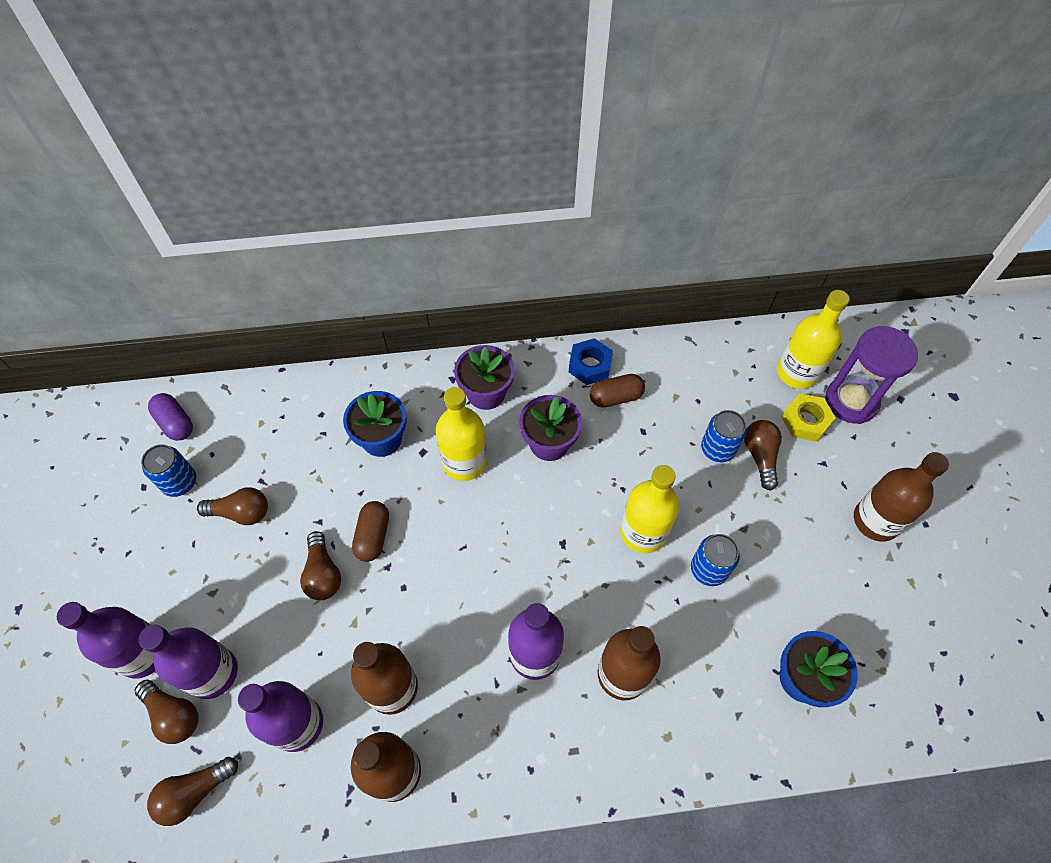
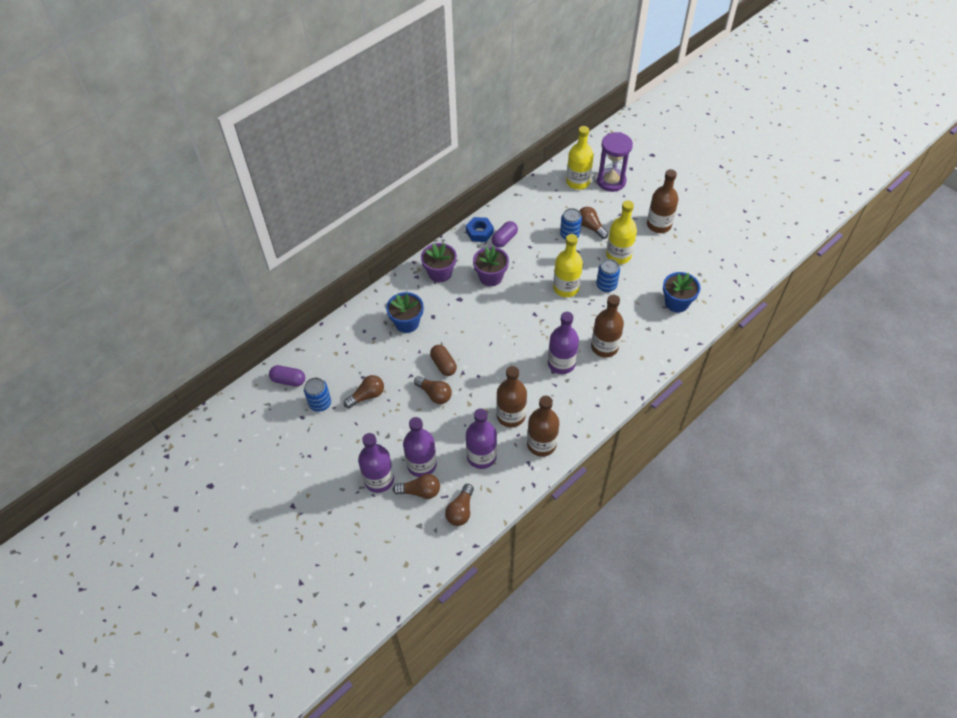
camera: 35 degrees left, 5 degrees down
(464, 462) = (457, 308): yellow bottle -> yellow bottle (618, 255)
(615, 397) = (504, 239): brown capsule -> purple capsule
(805, 421) = (598, 201): yellow nut -> none

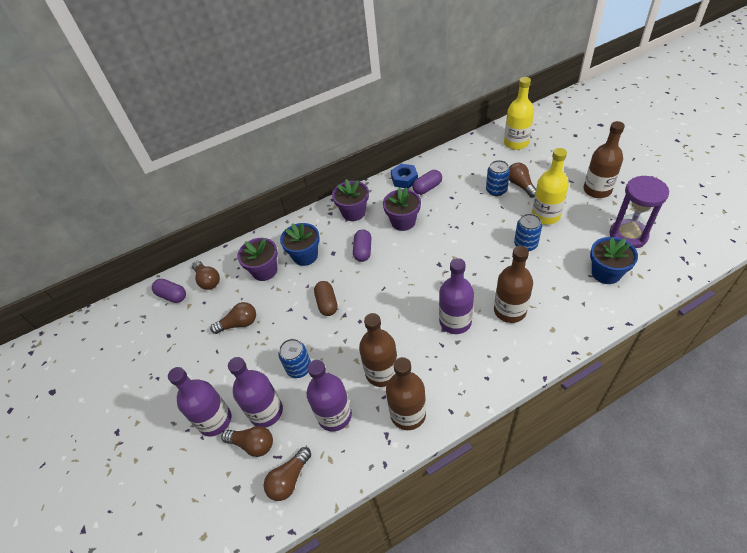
camera: 20 degrees right, 5 degrees down
(320, 403) = (191, 324): blue can -> blue can (299, 368)
(372, 343) = (264, 271): none -> purple flower pot
(434, 394) = (307, 334): brown light bulb -> brown light bulb (208, 280)
(461, 311) = (363, 251): none -> purple capsule
(566, 288) = (480, 242): yellow bottle -> none
(611, 181) = (551, 145): purple hourglass -> purple hourglass (628, 235)

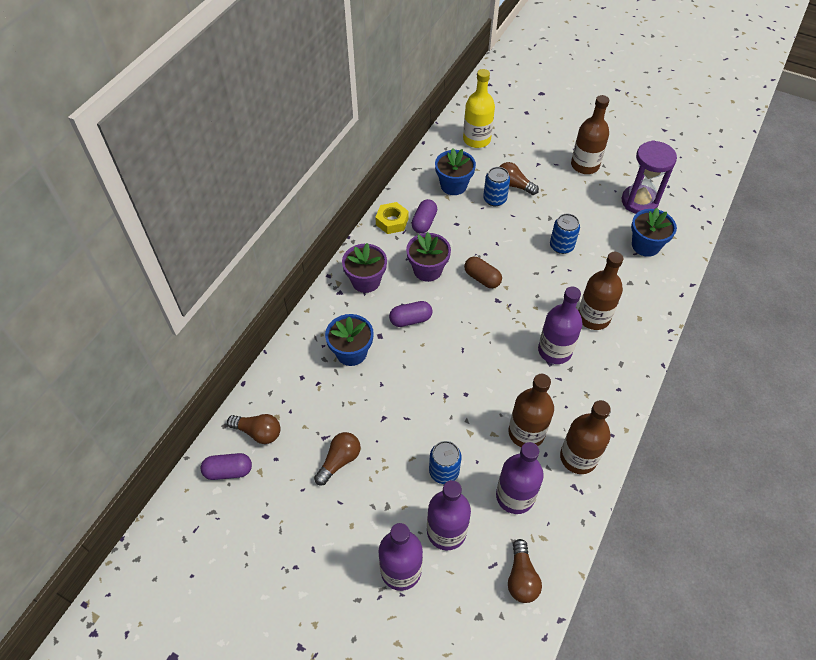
camera: 40 degrees left, 5 degrees up
(253, 444) = (460, 569): brown light bulb -> none
(264, 271) = (318, 390): purple flower pot -> none
(327, 303) = (418, 392): brown capsule -> brown capsule (482, 278)
(363, 251) = (410, 320): purple capsule -> purple capsule turned 75 degrees counterclockwise
(404, 179) = (392, 221): blue nut -> yellow nut
(471, 170) = (453, 185): none -> blue flower pot
(545, 215) = (558, 209): yellow bottle -> none

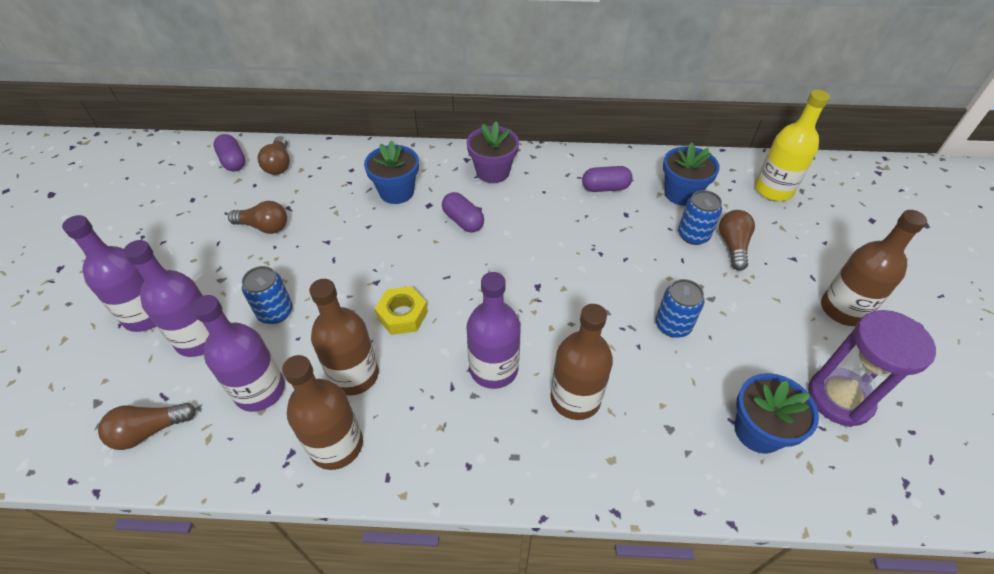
camera: 65 degrees right, 5 degrees down
(392, 221) = (586, 164): yellow nut -> yellow nut (402, 315)
(427, 270) = (540, 212): purple flower pot -> none
(482, 278) = (561, 262): brown capsule -> none

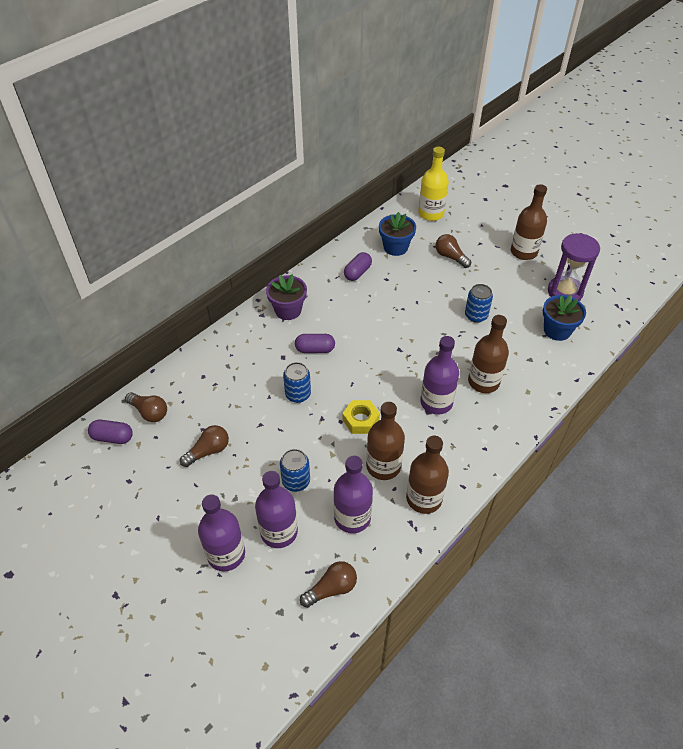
camera: 50 degrees left, 0 degrees up
(149, 431) = (331, 589): brown light bulb -> brown light bulb turned 135 degrees counterclockwise
(396, 192) = (253, 365): blue flower pot -> none
(693, 235) = (428, 265): blue can -> blue can (298, 394)

